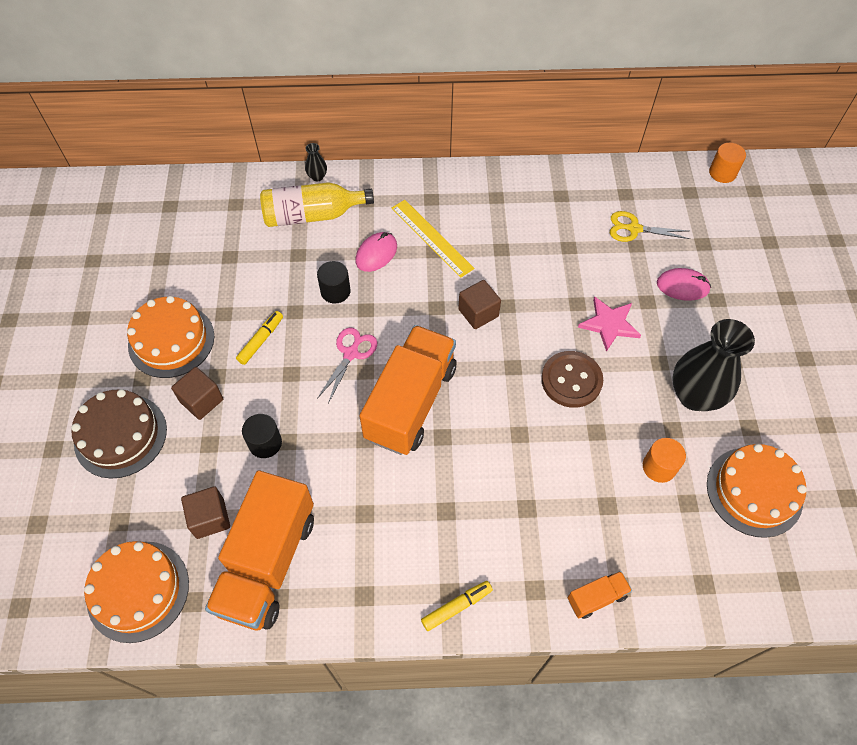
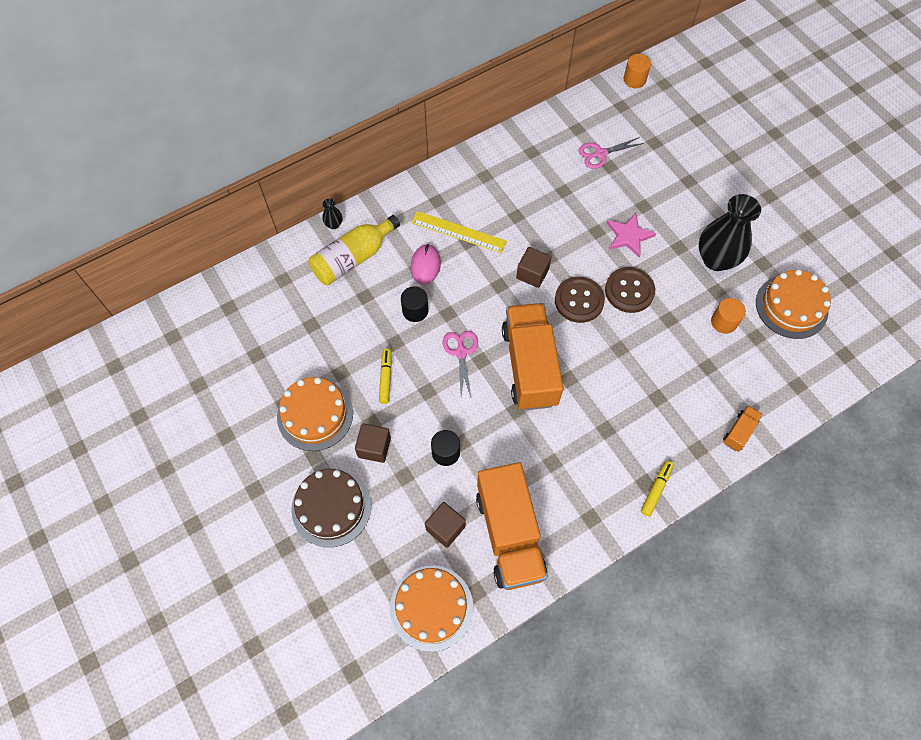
camera: 30 degrees left, 5 degrees up
(509, 363) = (579, 300): none -> brown button
(634, 229) = (600, 153): yellow scissors -> pink scissors
(682, 286) = (660, 182): pink mouse -> none

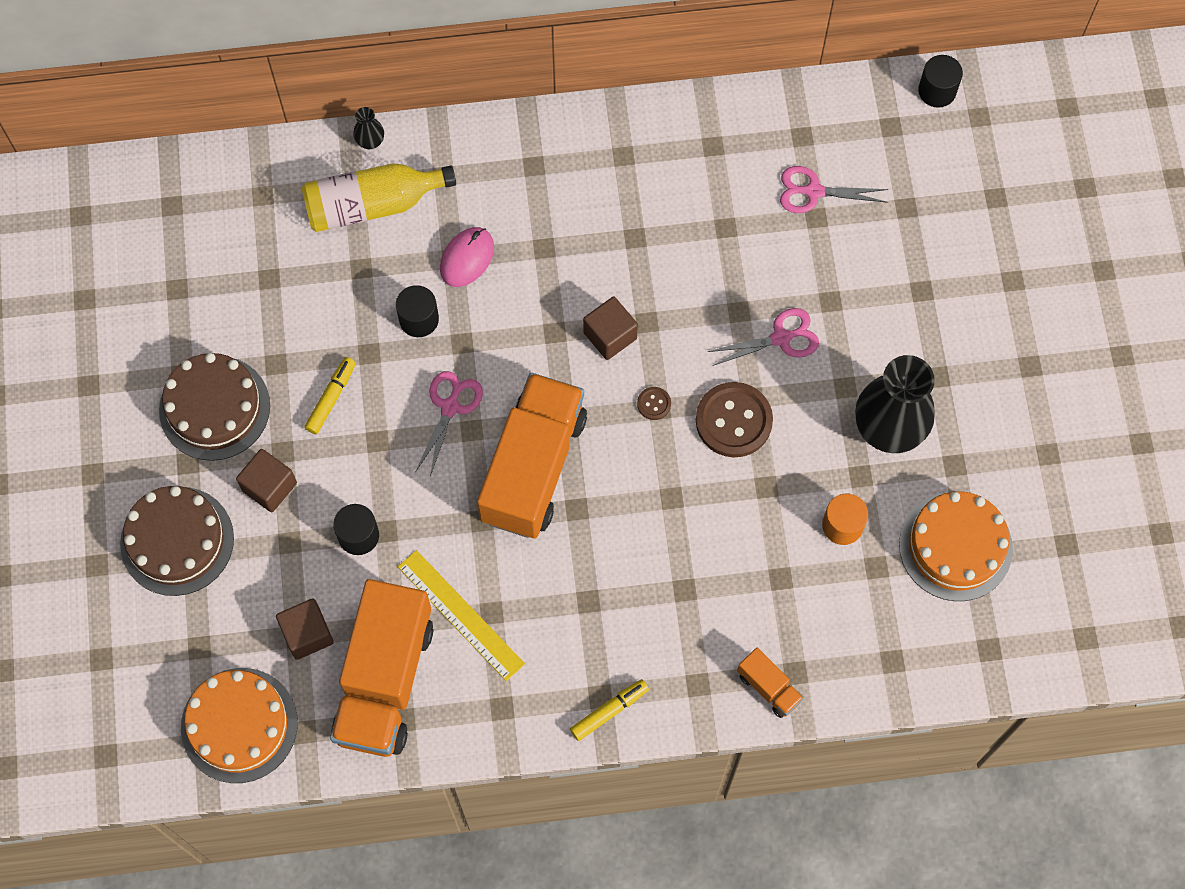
camera: 25 degrees right, 5 degrees up
(315, 415) = (214, 408): orange cake -> brown cake
(458, 232) = (539, 227): yellow ruler -> yellow ruler (461, 615)
(579, 300) = (654, 404): brown button -> brown button, size x0.44
(628, 236) = (781, 338): pink star -> pink scissors
(634, 80) = (937, 91): orange cylinder -> black cylinder
(739, 432) = (768, 687): orange truck -> orange truck turned 75 degrees clockwise

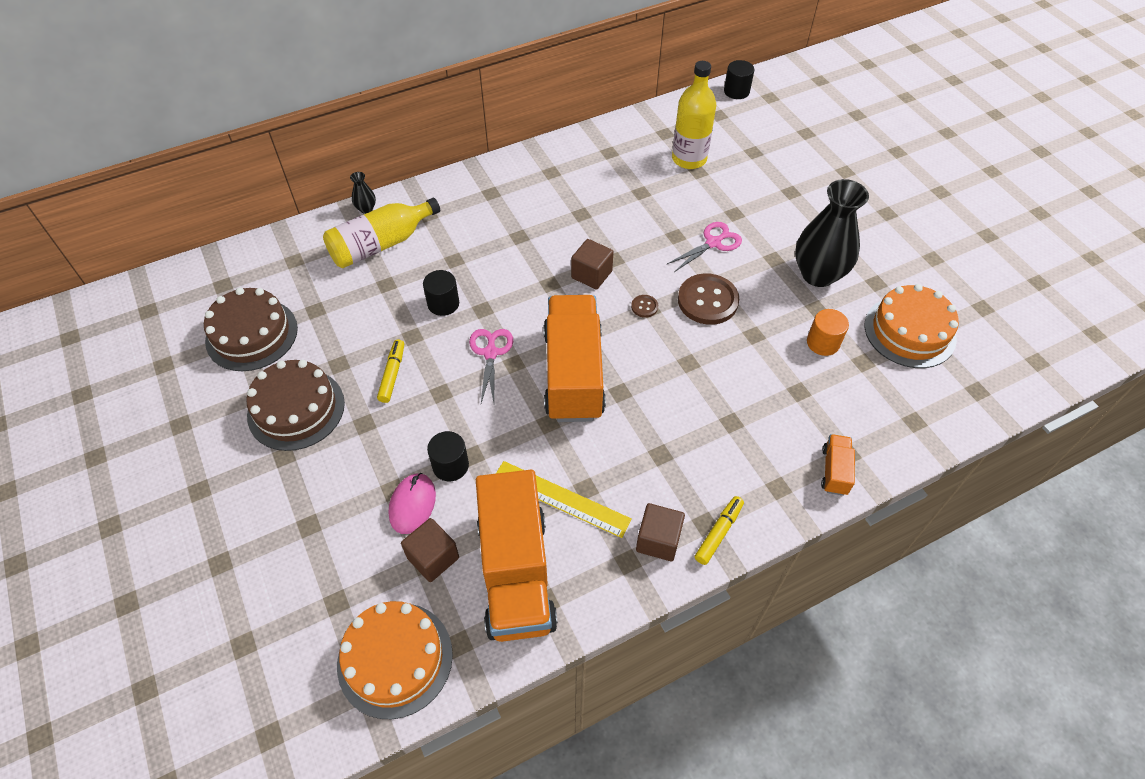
camera: 20 degrees left, 15 degrees down
(177, 541) = (291, 519): brown cake -> brown cake (252, 334)
(269, 487) = (361, 452): brown cube -> brown cube (658, 540)
(467, 258) = (465, 257): pink mouse -> pink mouse (412, 504)
(768, 687) = (834, 471): orange truck -> orange truck turned 105 degrees counterclockwise
(814, 191) = (689, 159): pink scissors -> yellow bottle

